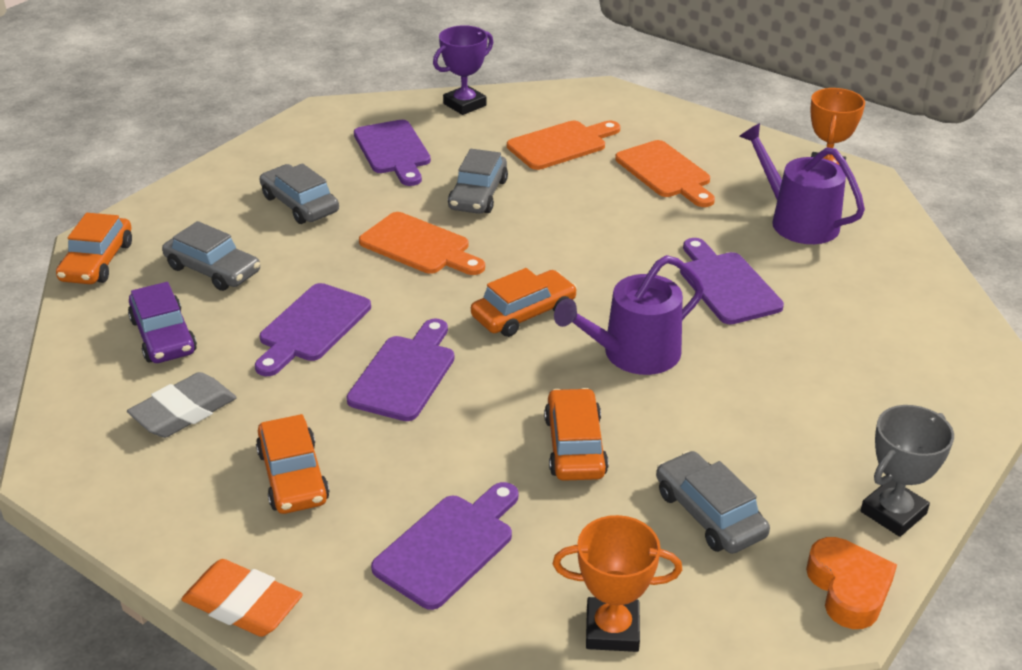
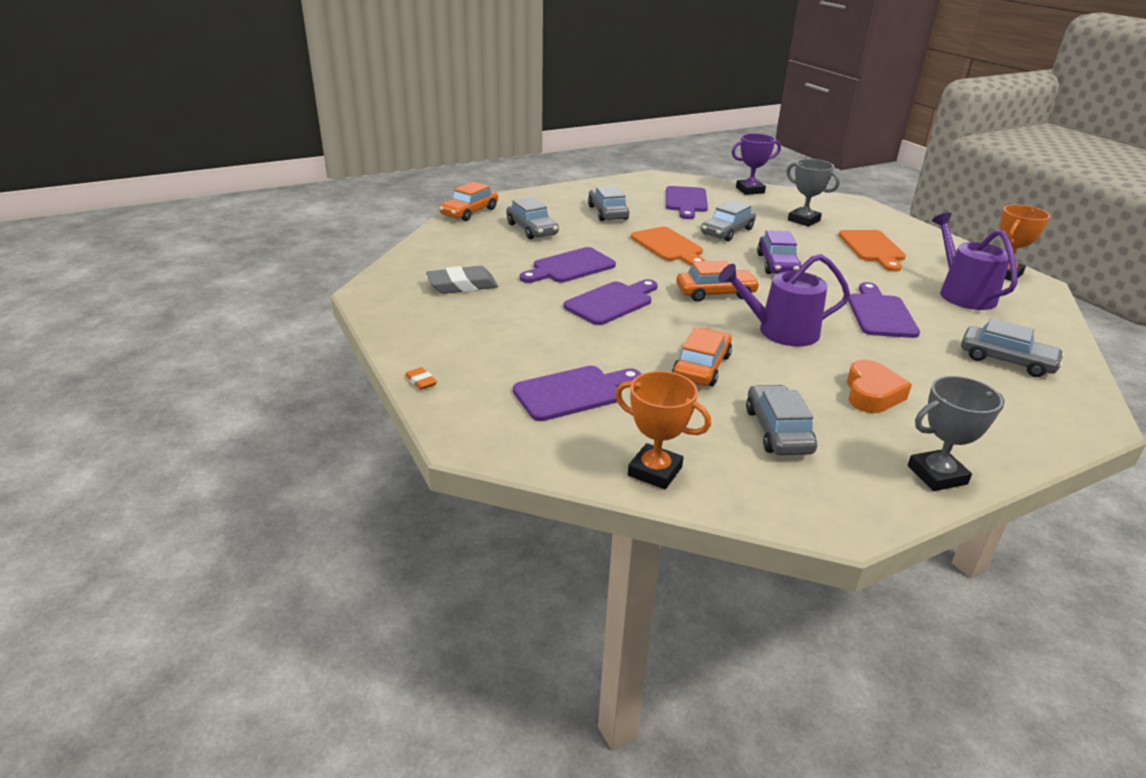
camera: 25 degrees right, 5 degrees down
(163, 336) = (479, 250): purple car -> purple car (777, 264)
(243, 604) = (421, 381): orange eraser -> orange eraser, size x0.47
(293, 476) = (501, 331): orange car -> none
(561, 144) = (803, 220): orange cutting board -> grey trophy
(848, 589) = (865, 508): orange heart -> orange heart (871, 394)
(886, 315) = (1006, 360): none -> grey car

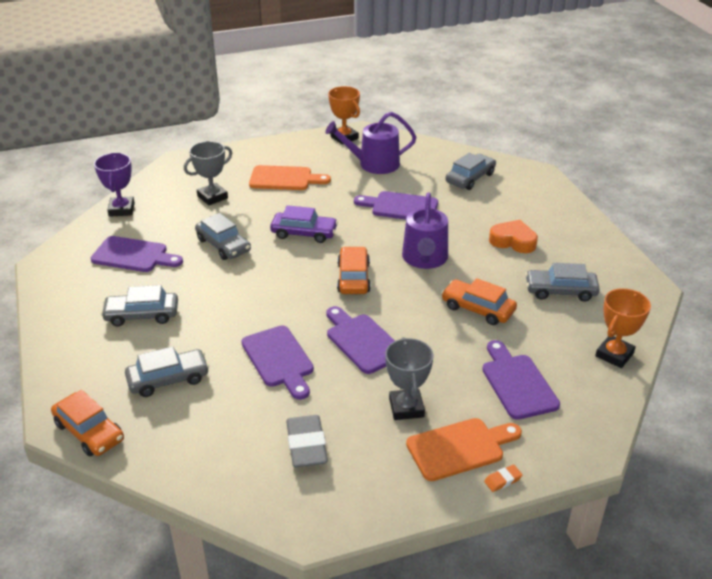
camera: 80 degrees left, 5 degrees up
(669, 246) = (247, 287): orange cutting board -> orange cutting board (459, 448)
(937, 475) = (600, 242): grey trophy -> grey trophy (406, 408)

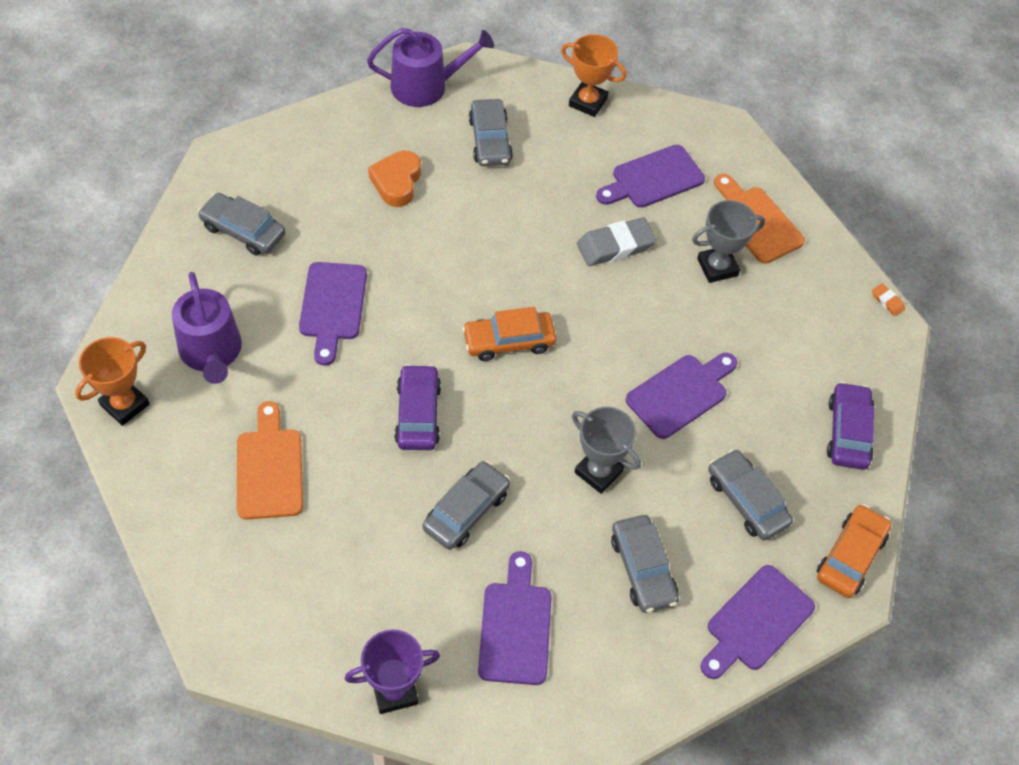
camera: 105 degrees left, 20 degrees up
(203, 460) = (848, 432): none -> purple car
(212, 197) = (338, 561): grey trophy -> grey trophy (598, 472)
(306, 445) = (796, 345): grey eraser -> grey eraser (615, 246)
(362, 341) = (627, 317): purple cutting board -> purple cutting board (756, 622)
(425, 259) = (452, 270): purple watering can -> purple watering can (426, 86)
(478, 309) = (541, 213): orange car -> none
(502, 480) = (783, 189): orange eraser -> orange eraser (887, 301)

